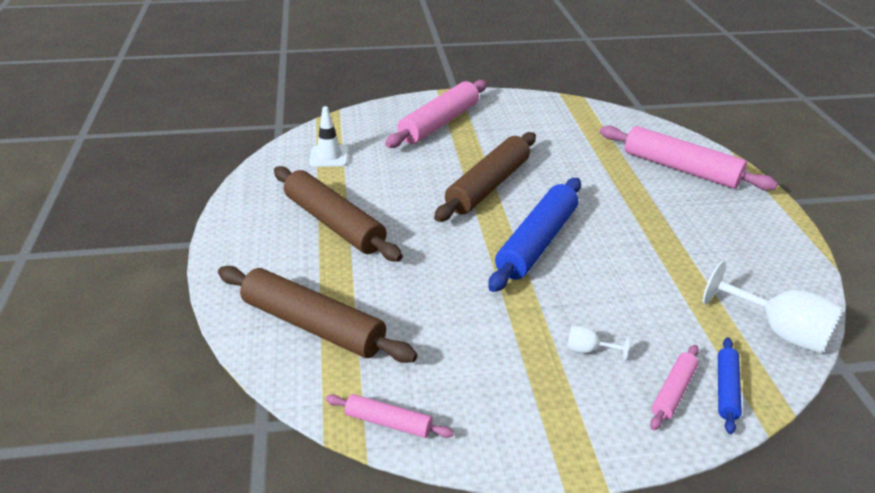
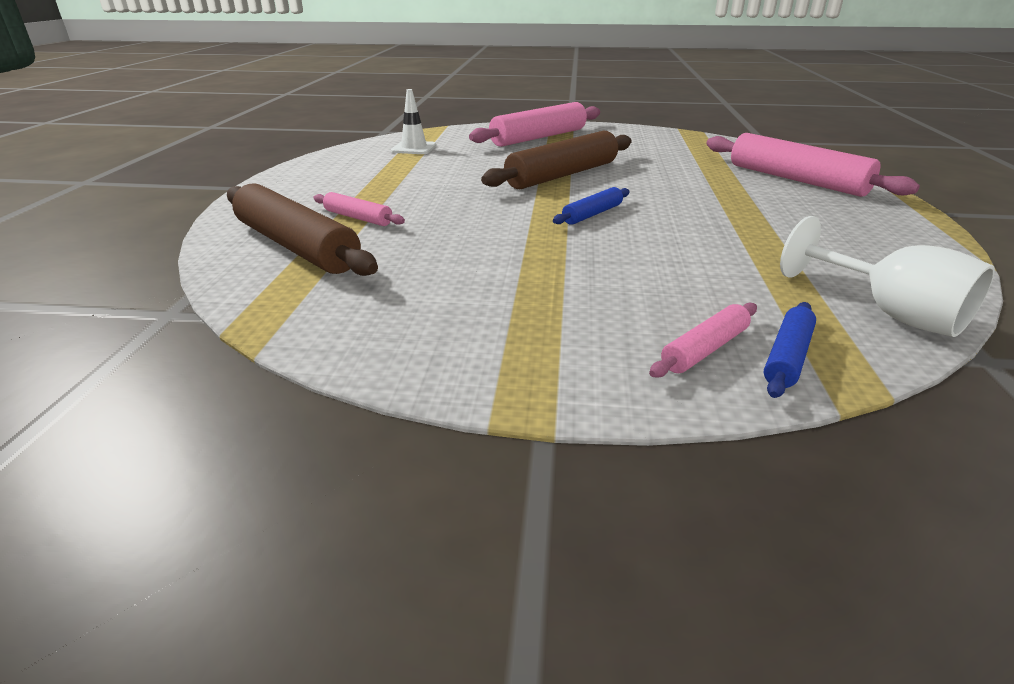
camera: 15 degrees right, 5 degrees down
(334, 223) = (381, 185): brown rolling pin -> none
(388, 422) = (309, 328): pink rolling pin -> pink rolling pin (358, 218)
(537, 242) = (592, 214): blue rolling pin -> blue rolling pin, size x0.49
(588, 350) = (604, 299): white goblet -> none

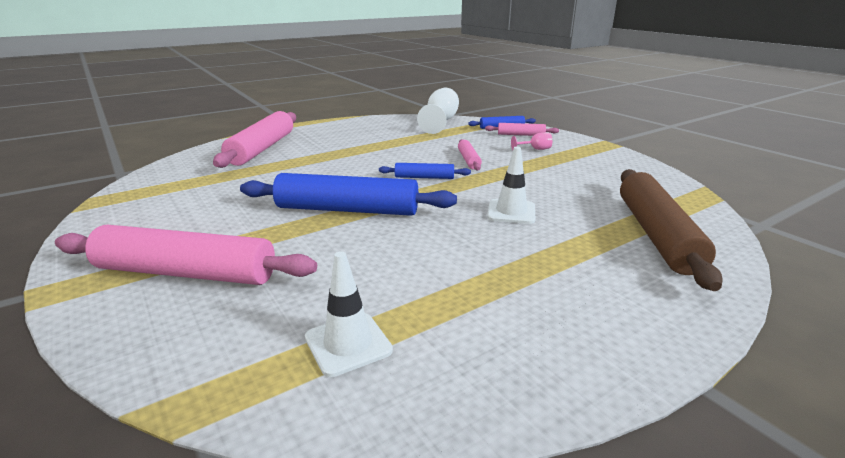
camera: 130 degrees left, 5 degrees down
(358, 218) = (583, 241): pink rolling pin -> pink rolling pin (469, 160)
(450, 217) = (511, 212): none -> white traffic cone
(563, 175) = (347, 209): brown rolling pin -> blue rolling pin
(599, 316) = (535, 149): none -> pink goblet

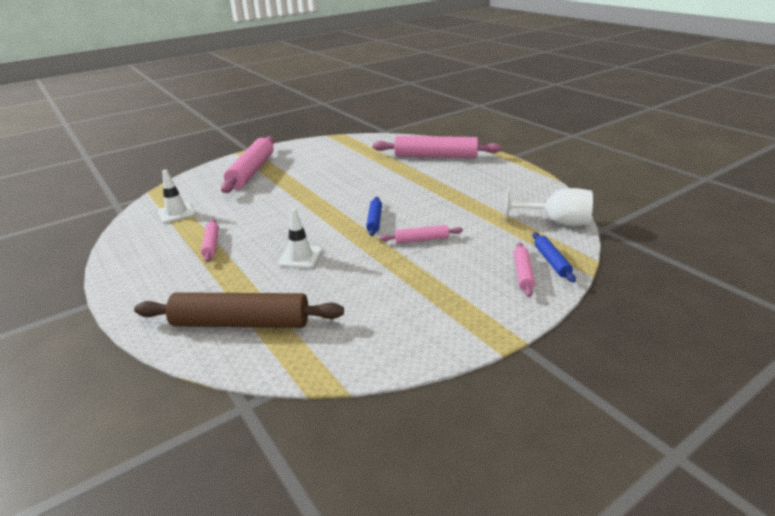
camera: 90 degrees right, 5 degrees up
(347, 209) = (316, 198): blue rolling pin -> none
(485, 279) = (211, 245): none -> pink rolling pin
(535, 149) = (465, 280): pink goblet -> none

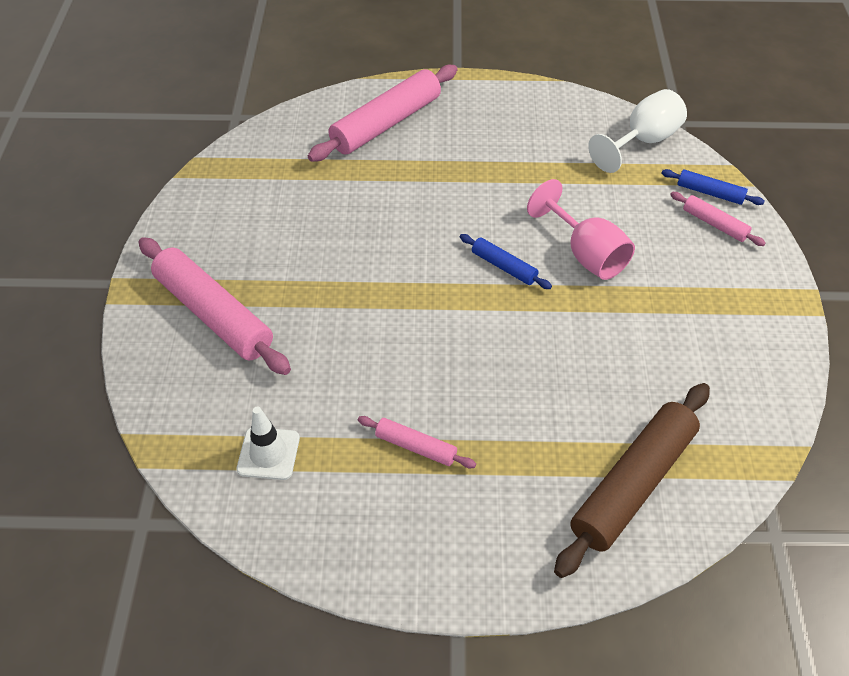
camera: 55 degrees left, 20 degrees up
(300, 257) = (531, 372): white traffic cone -> none
(421, 240) = (586, 254): pink rolling pin -> pink goblet

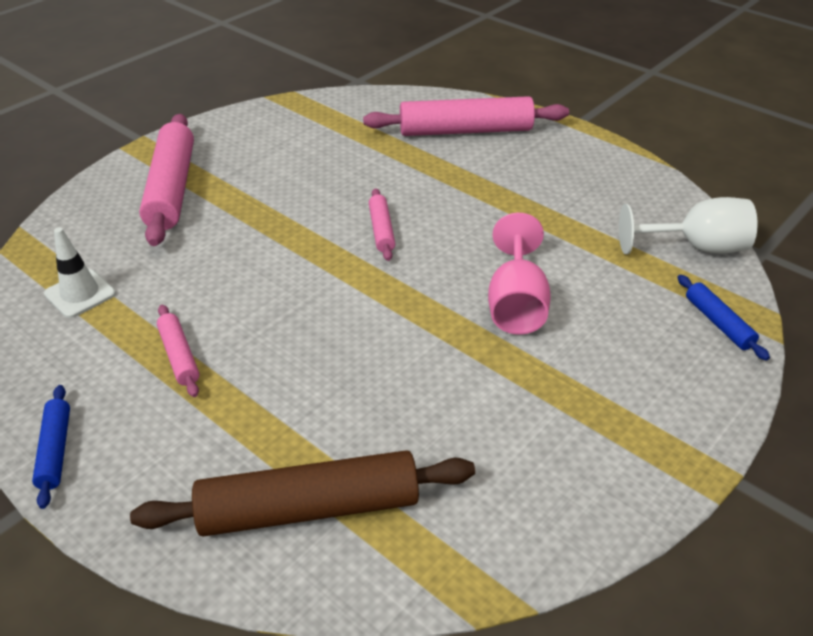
camera: 40 degrees right, 10 degrees down
(504, 266) = (427, 274): blue rolling pin -> blue rolling pin (55, 450)
(714, 224) = (688, 351): pink rolling pin -> pink rolling pin (381, 230)

